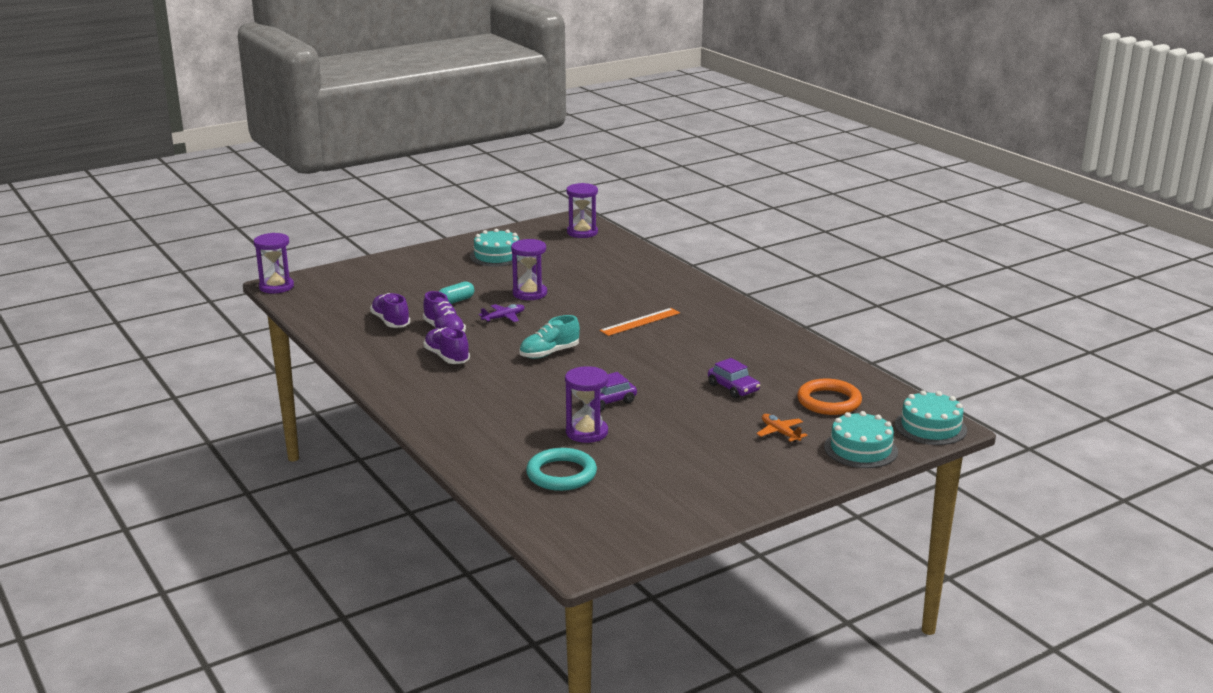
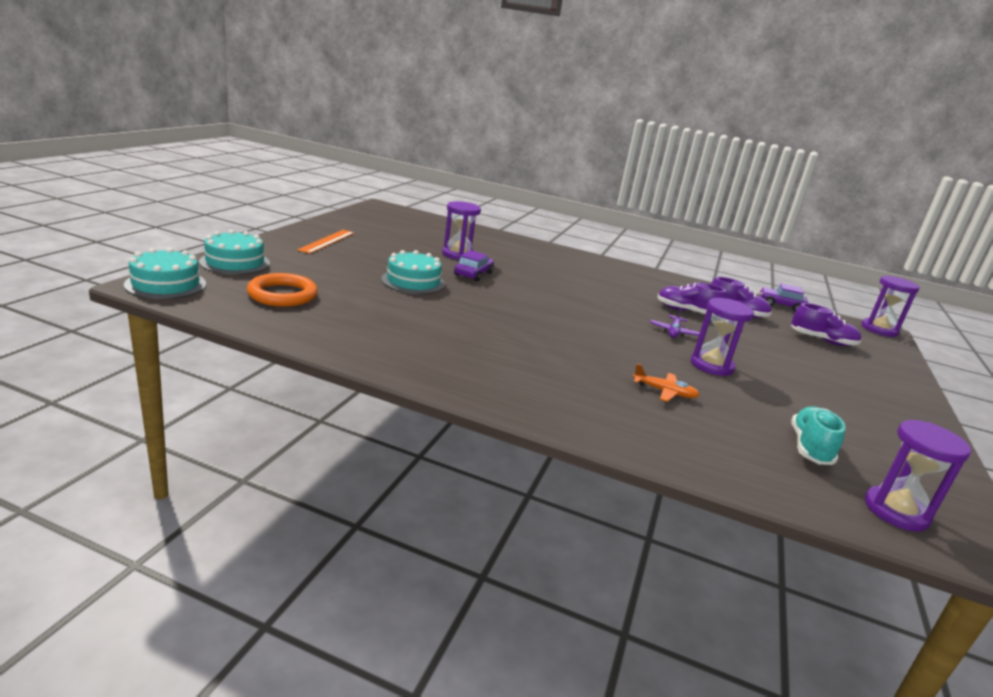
camera: 140 degrees right, 0 degrees up
(447, 357) = (637, 290): purple shoe -> purple shoe (822, 340)
(456, 301) = (744, 342): turquoise capsule -> none
(497, 256) = (856, 418): turquoise cake -> turquoise cake (413, 281)
(549, 353) = (576, 304): turquoise shoe -> turquoise shoe (810, 448)
(561, 474) = (440, 234): turquoise ring -> none
(640, 322) = (556, 350): orange ruler -> orange ruler (327, 241)
(733, 388) = (385, 295): purple car -> purple car (781, 305)
(780, 433) = (313, 267): orange plane -> orange plane (665, 392)

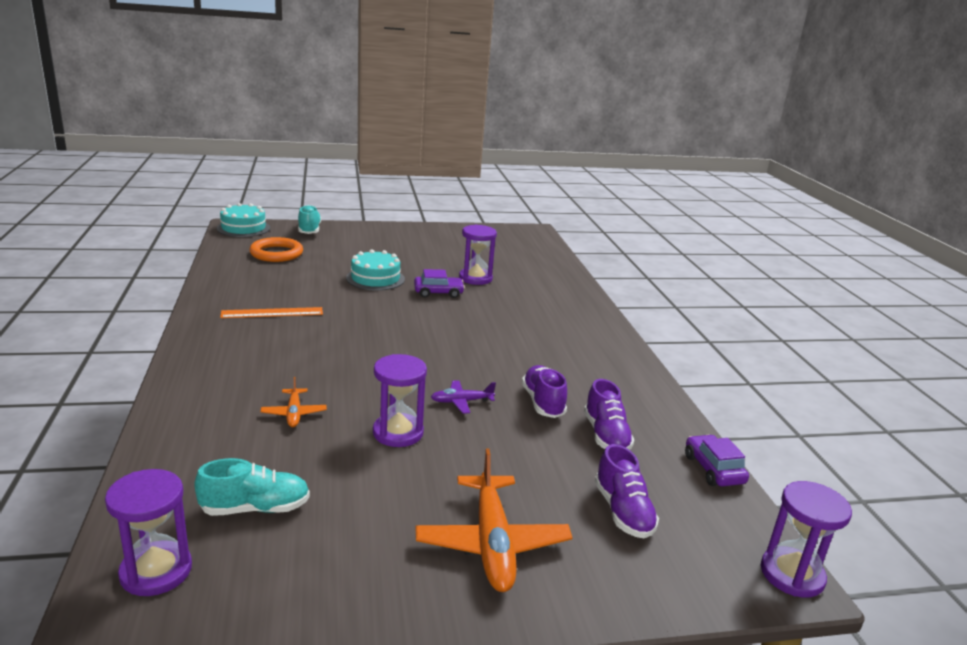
camera: 60 degrees right, 0 degrees up
(235, 262) = (309, 230): turquoise cake -> turquoise shoe
(327, 241) = (405, 238): orange ruler -> orange ruler (272, 313)
(854, 384) = (492, 543): none -> orange plane

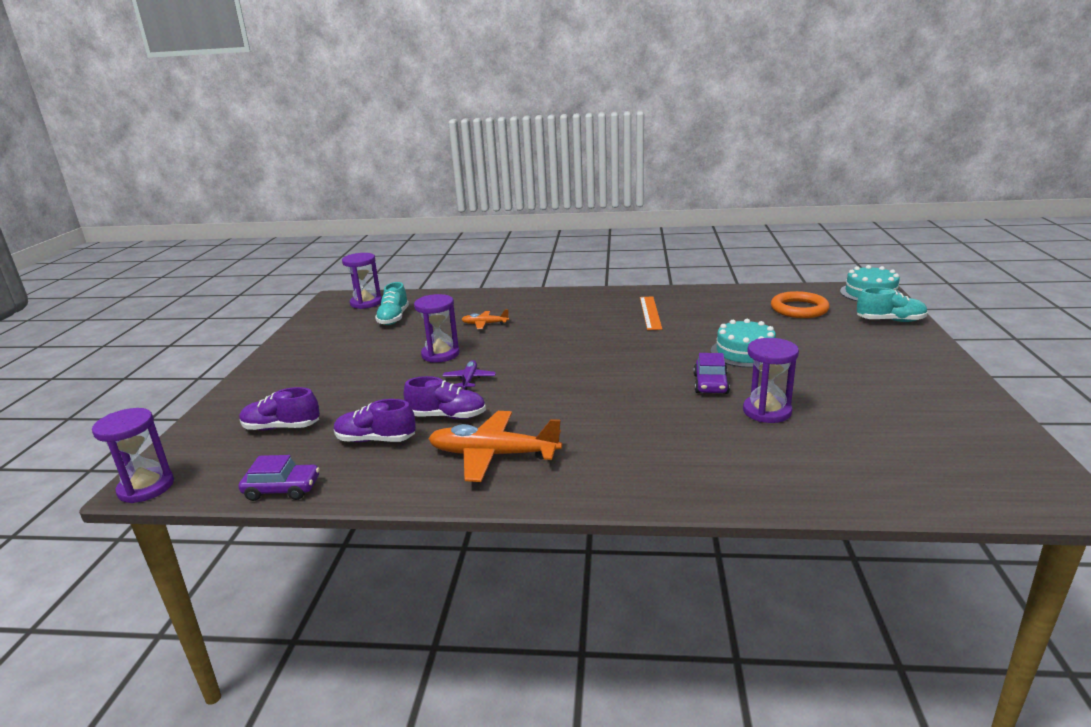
camera: 110 degrees right, 0 degrees up
(492, 543) = (303, 376): orange plane -> orange plane (493, 455)

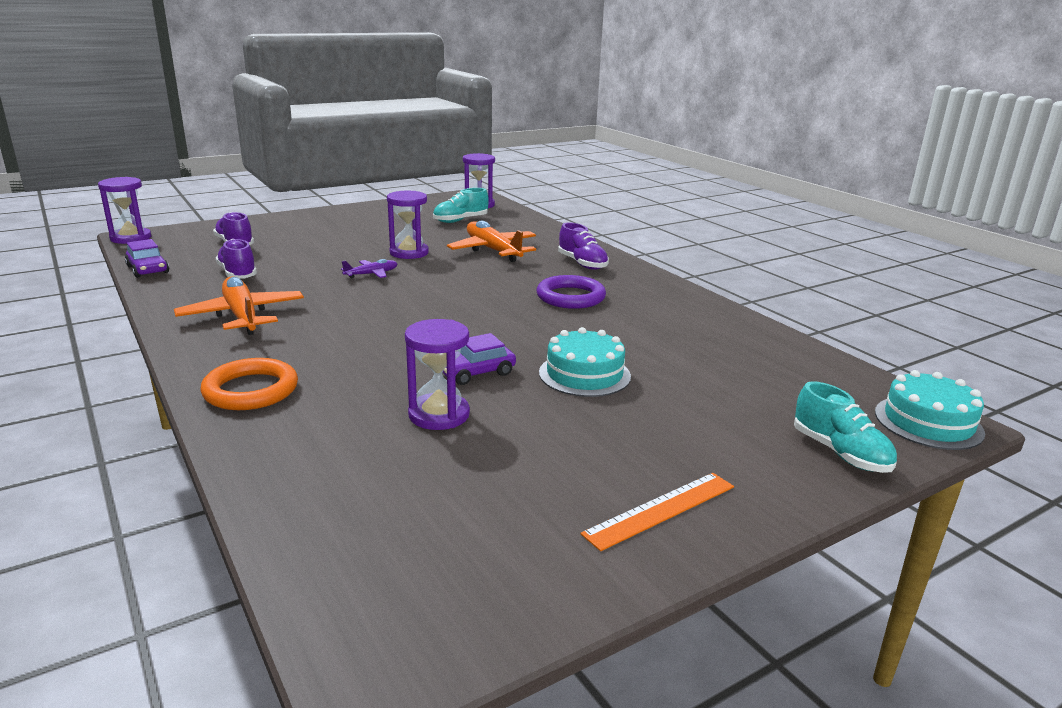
camera: 50 degrees right, 0 degrees up
(447, 416) = (296, 284): purple shoe -> purple shoe (582, 264)
(485, 324) = (493, 250): orange plane -> orange plane, size x1.96
(614, 323) = (570, 297): none -> purple ring
(650, 312) = (626, 306): orange ruler -> orange ruler (660, 509)
(799, 309) = (774, 382): orange ring -> orange ring (251, 390)

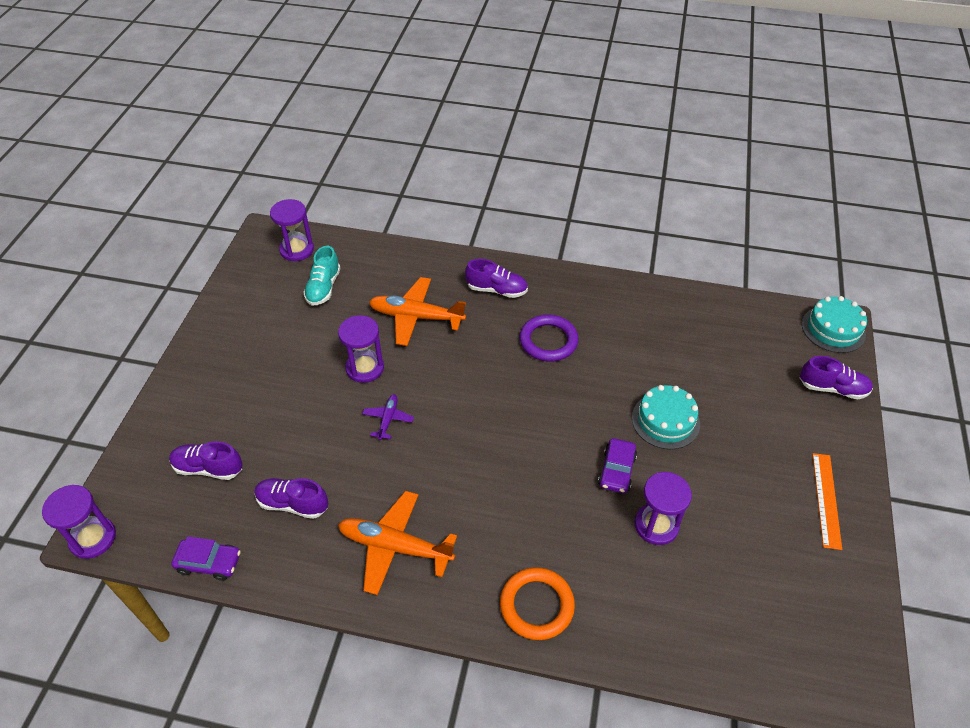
camera: 45 degrees left, 25 degrees up
(840, 453) = (832, 388): turquoise shoe -> purple shoe

